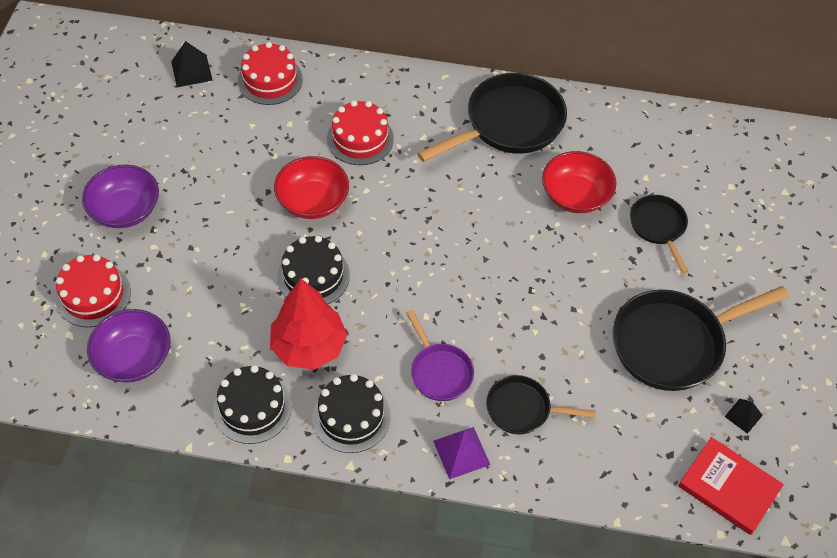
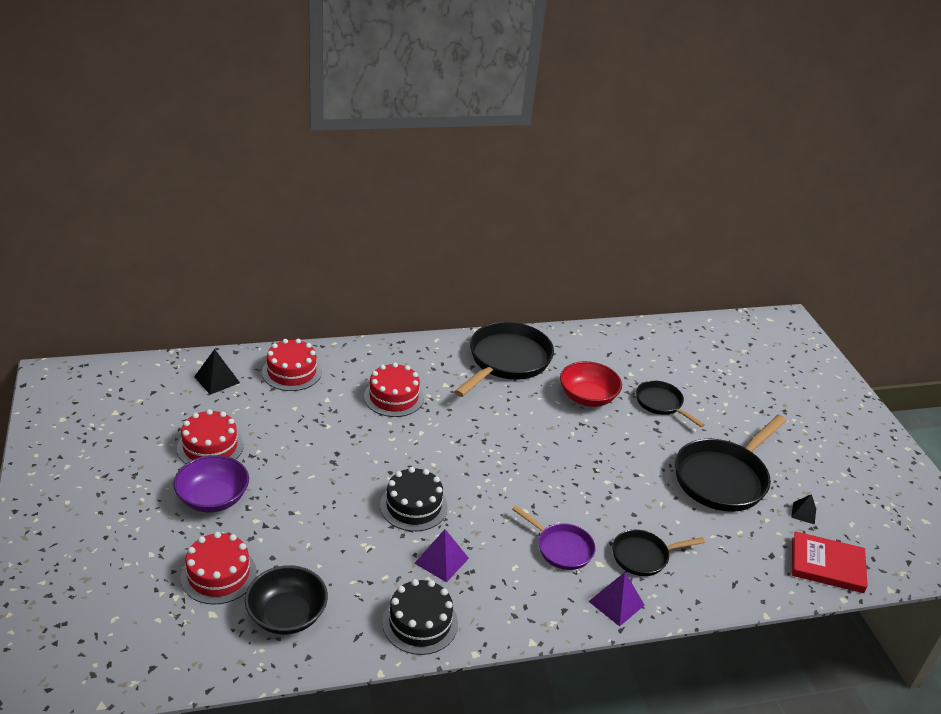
camera: 25 degrees left, 20 degrees down
(134, 358) = (287, 615): purple bowl -> black bowl
(149, 149) = (210, 447): none -> red cake
(309, 346) = (441, 560): red tree -> purple pyramid
(313, 201) = (380, 451): red bowl -> none
(351, 416) = (510, 603): black cake -> none

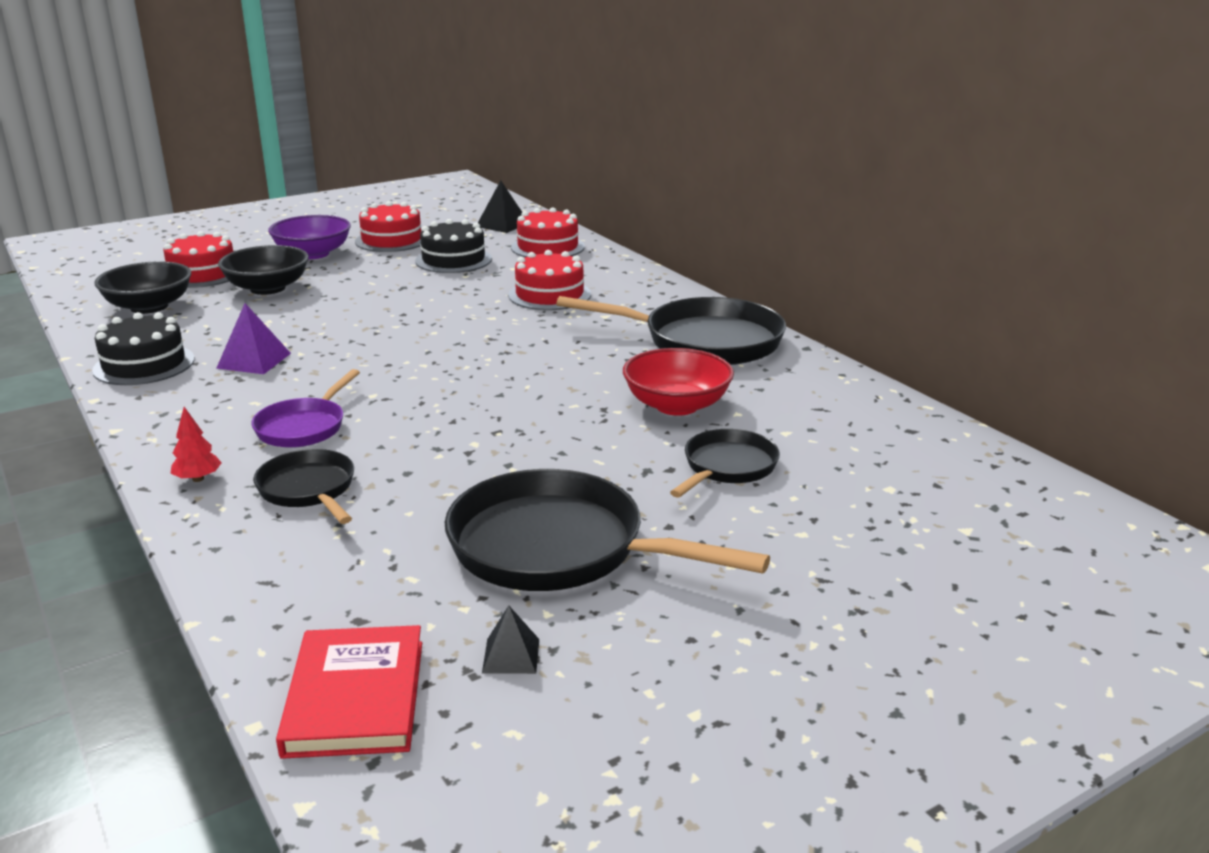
camera: 75 degrees right, 10 degrees down
(287, 536) = (267, 288): none -> black bowl
(413, 506) = (347, 333): black cake -> black cake (453, 260)
(616, 603) = (198, 479): purple pyramid -> red tree

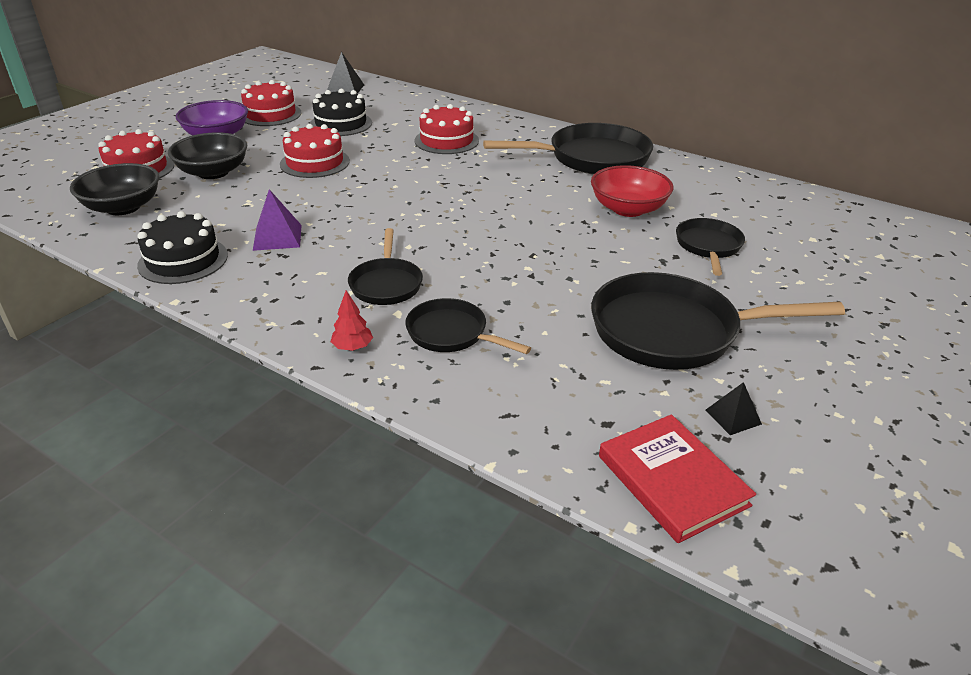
camera: 25 degrees left, 10 degrees up
(304, 427) = (386, 284): purple pan -> black pan
(547, 247) = (401, 102): red cake -> red cake (315, 162)

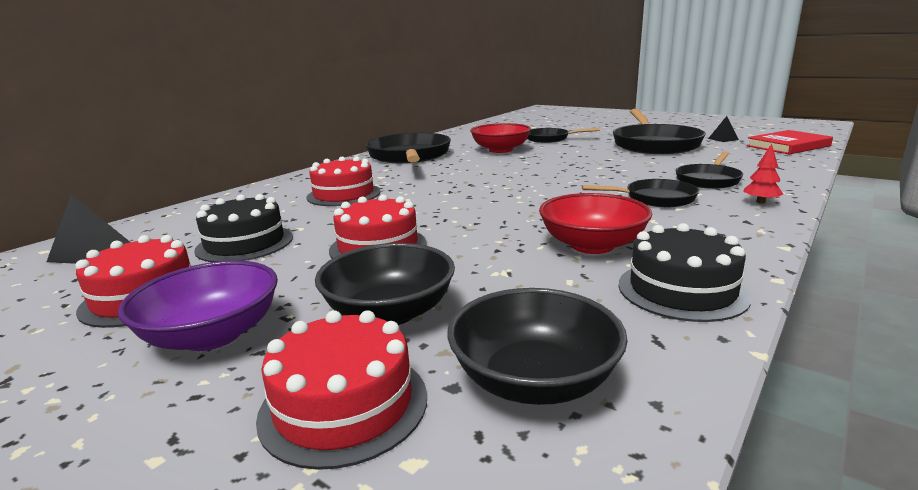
camera: 85 degrees left, 15 degrees down
(277, 237) = (592, 245): purple pyramid -> red bowl

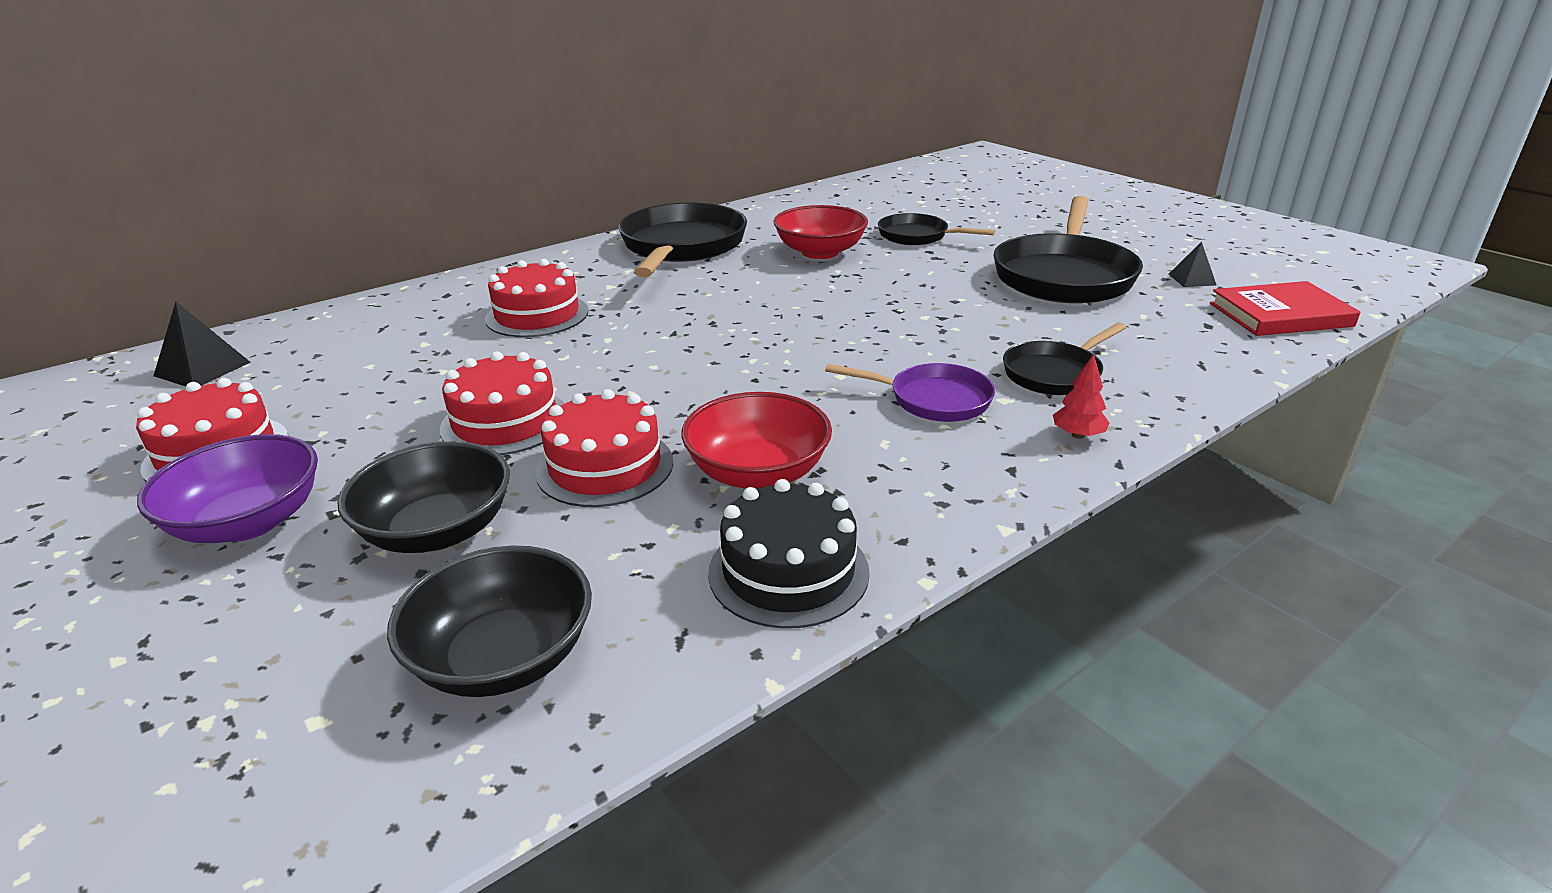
camera: 15 degrees right, 10 degrees up
(245, 243) = (365, 386): black cake -> none
(344, 405) = (306, 641): red cake -> red cake (605, 467)
(655, 199) = (933, 400): black pan -> purple pan

